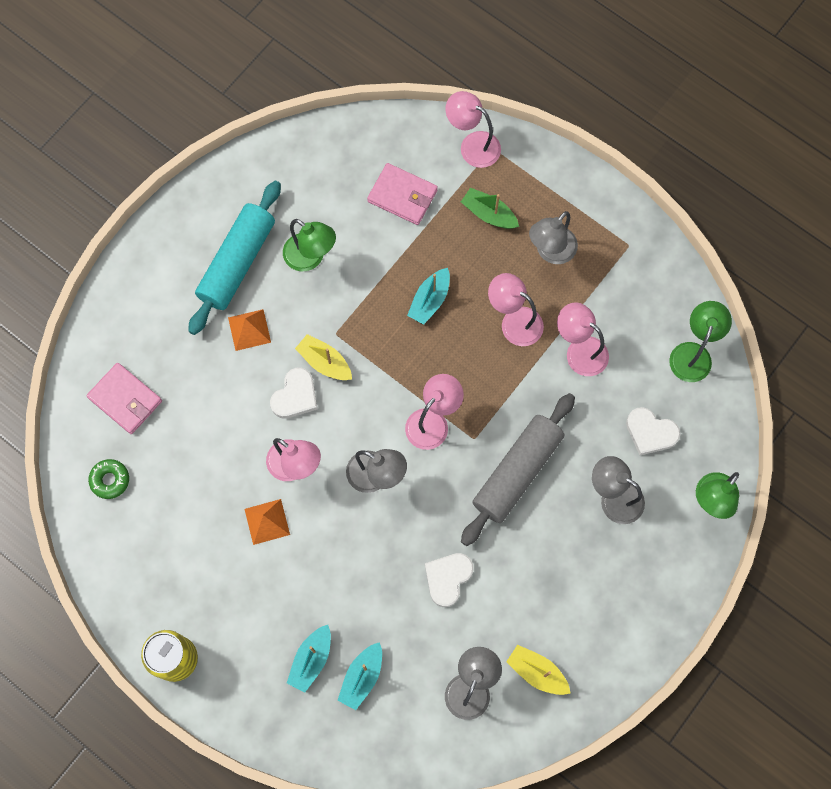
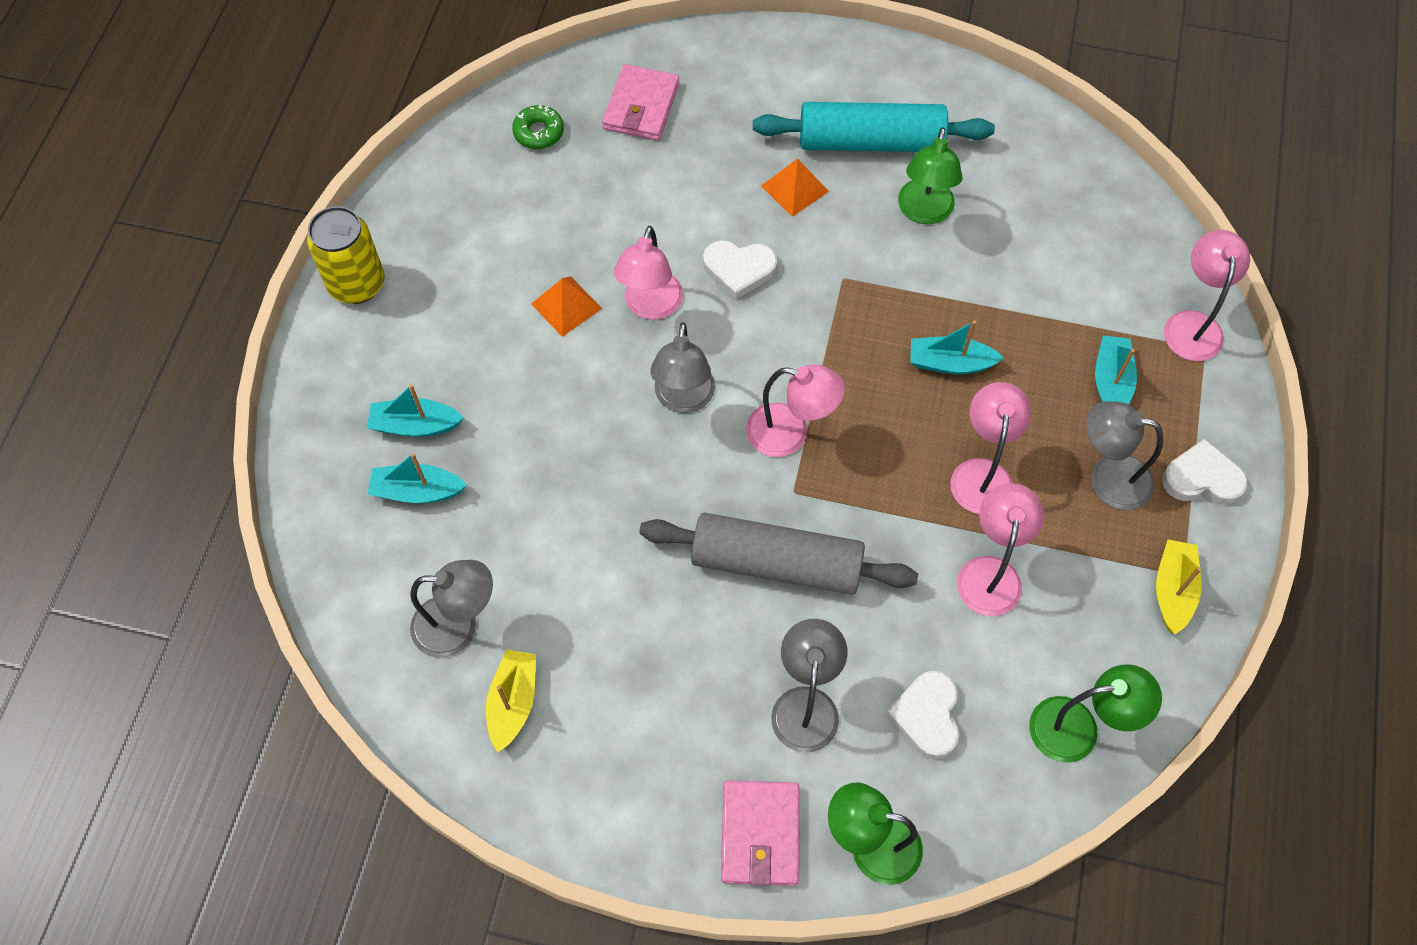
camera: 65 degrees right, 10 degrees down
(325, 362) = (800, 282): yellow boat -> yellow boat (1173, 590)
(402, 196) = (1069, 275): pink wallet -> pink wallet (760, 834)
(448, 578) = (590, 538): white heart -> white heart (1202, 478)
(489, 214) = (1111, 382): green boat -> turquoise boat

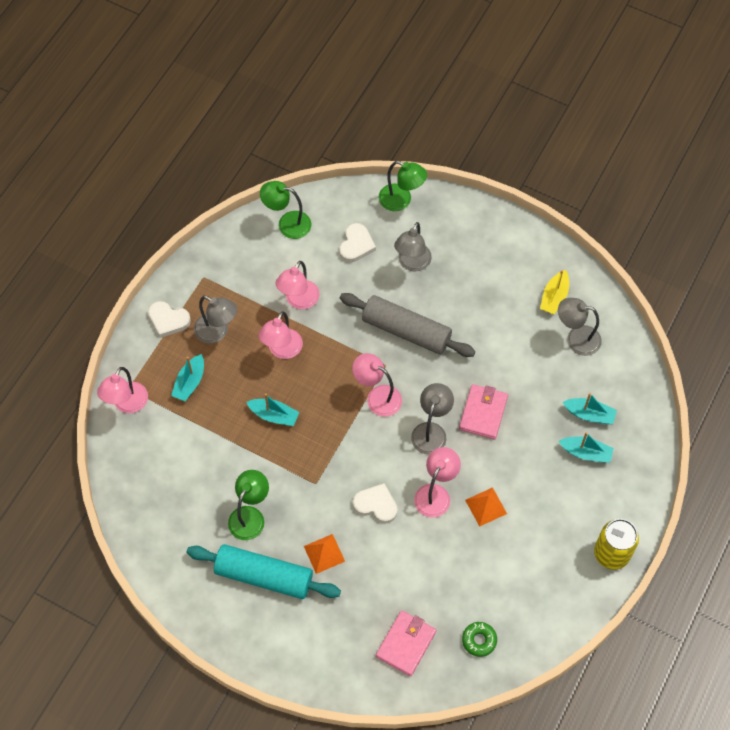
camera: 165 degrees left, 0 degrees up
(760, 834) = (450, 216): pink wallet -> pink wallet (483, 413)
(1173, 590) = (212, 271): yellow boat -> none

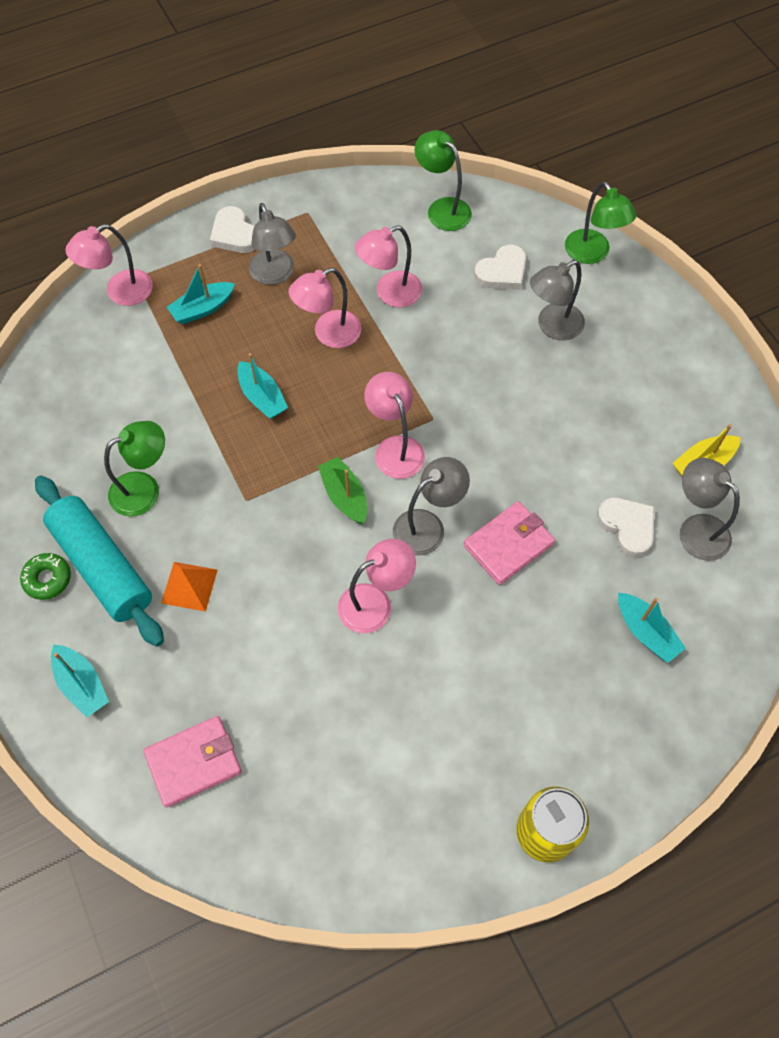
camera: 35 degrees right, 0 degrees up
(370, 444) = (344, 496): none -> green boat
(376, 505) = (294, 569): white heart -> white heart (627, 526)
(406, 331) = (487, 395): grey rolling pin -> none
(479, 640) = (285, 823): green donut -> green donut (47, 579)
(486, 506) = (425, 659): orange pyramid -> none
(586, 453) = (605, 677): turquoise boat -> turquoise boat (82, 684)

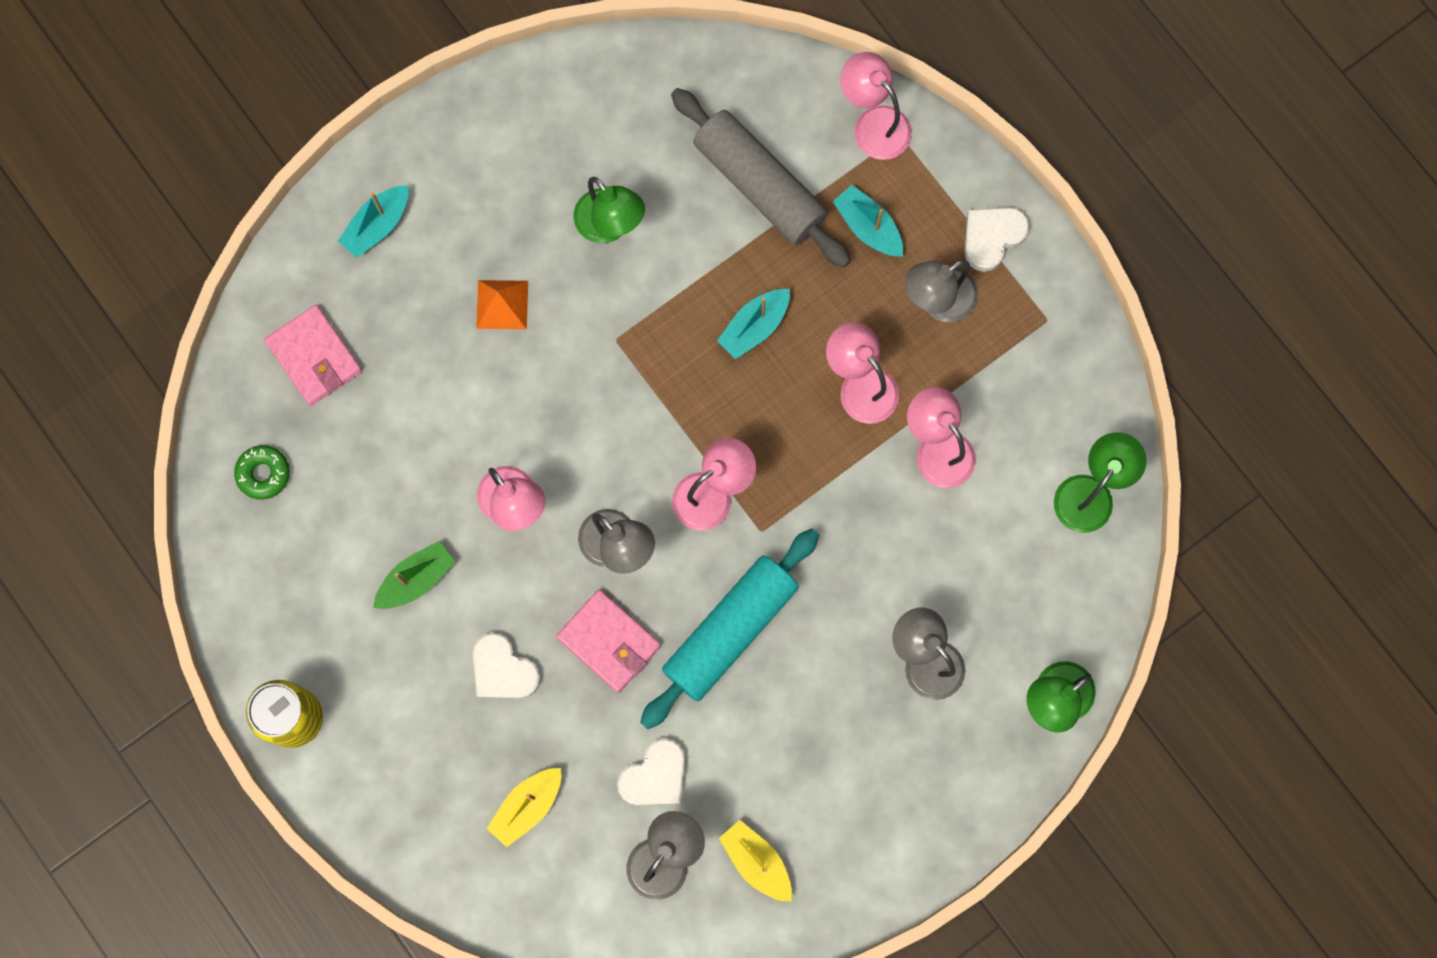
camera: 80 degrees right, 15 degrees up
(47, 579) = (486, 156): green donut -> green donut (263, 474)
(103, 566) = (510, 208): turquoise rolling pin -> turquoise rolling pin (730, 631)
(144, 375) = (759, 185): none -> grey rolling pin
(344, 496) = (639, 448): green boat -> green boat (416, 579)
(502, 272) = (1000, 585): white heart -> white heart (503, 670)
(645, 632) = (527, 806): turquoise boat -> yellow boat

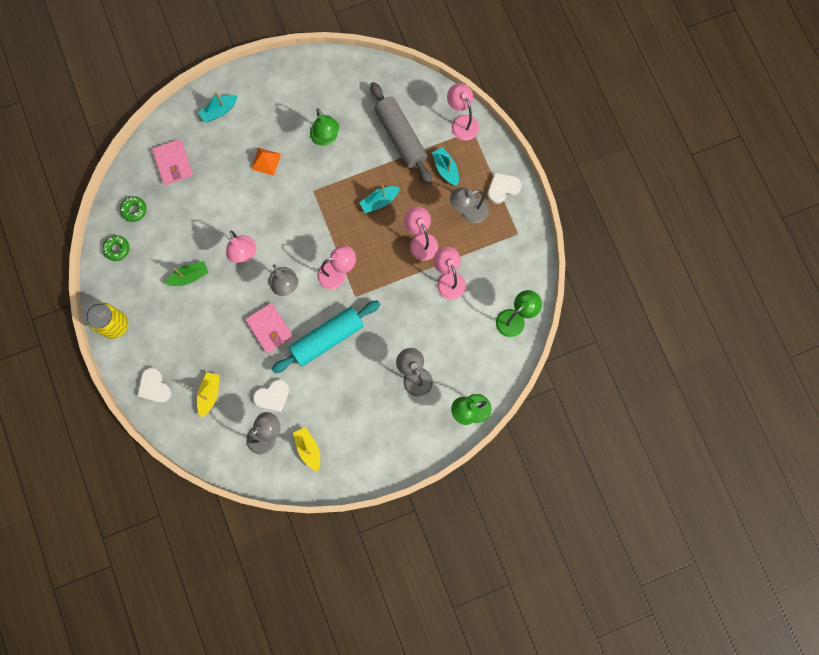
camera: 15 degrees right, 0 degrees up
(252, 562) = (117, 249): none -> green donut
(503, 670) = (217, 329): white heart -> white heart (154, 387)
(527, 806) = (209, 394): yellow boat -> yellow boat turned 135 degrees clockwise

